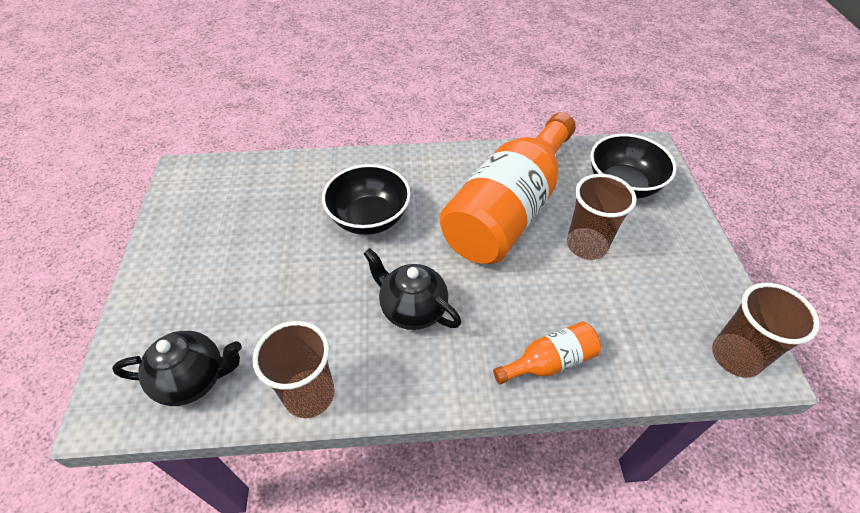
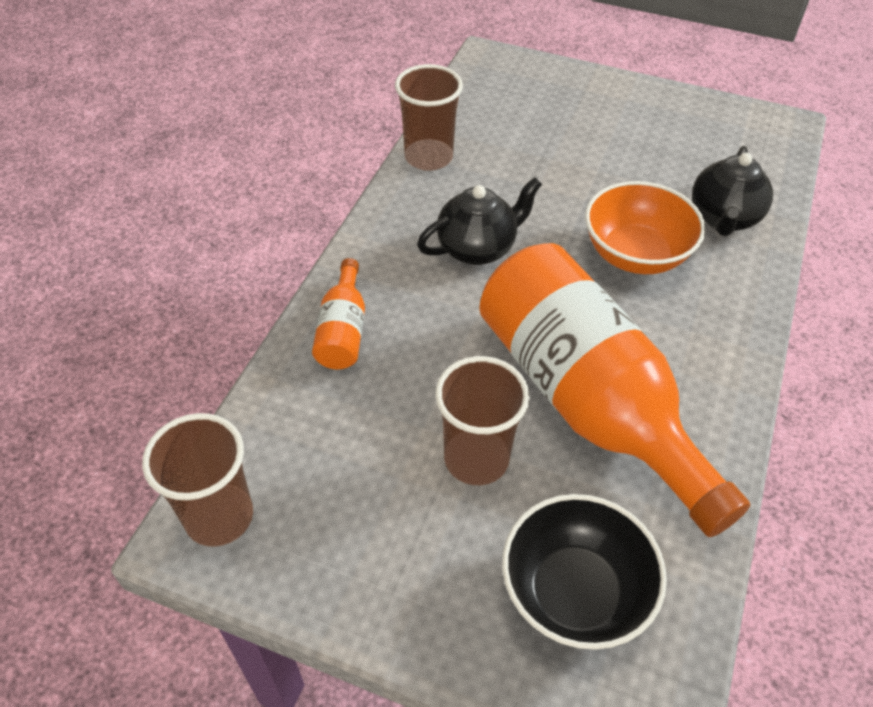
camera: 115 degrees right, 0 degrees up
(193, 379) = (488, 100): black teapot -> black teapot (723, 218)
(369, 218) = (635, 254): black bowl -> orange bowl

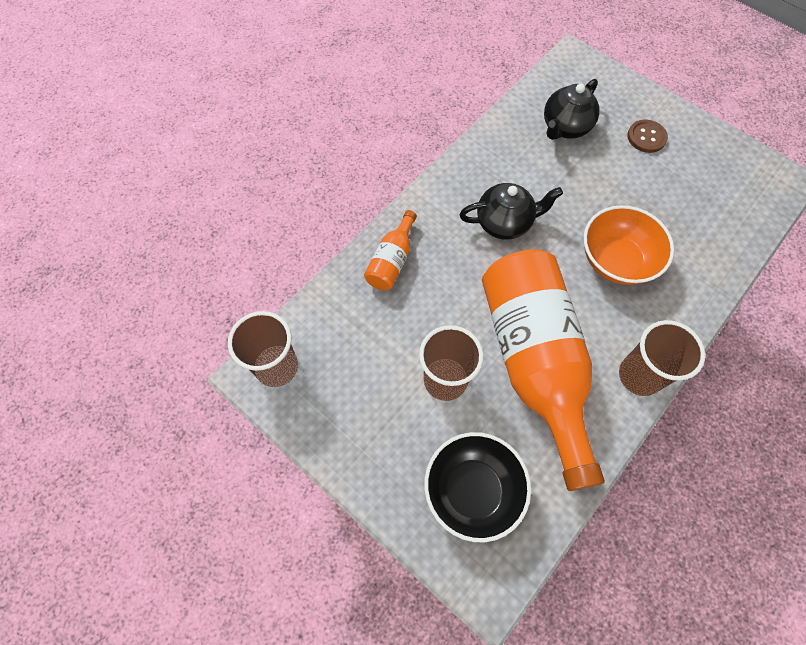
camera: 20 degrees right, 15 degrees up
(428, 157) = (497, 137): brown cup -> brown cup (639, 375)
(609, 117) = (646, 137): none -> brown button
(723, 218) = (696, 249): black teapot -> black teapot (565, 128)

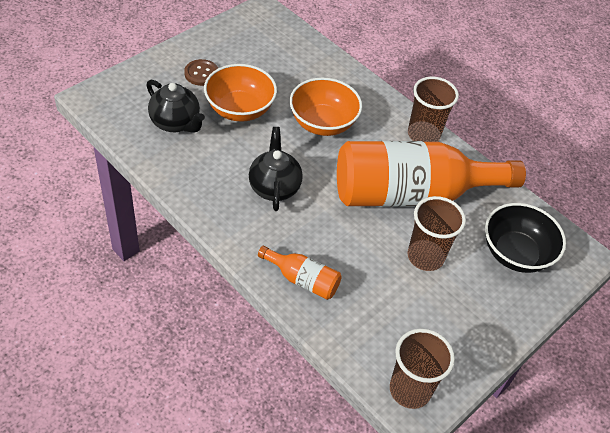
camera: 90 degrees left, 15 degrees down
(606, 178) = (240, 109): none -> orange bowl

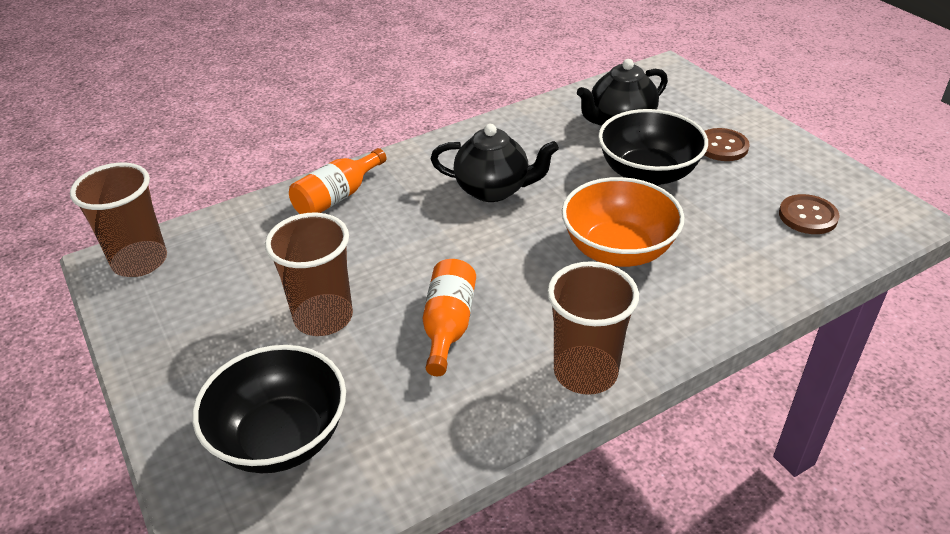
camera: 110 degrees right, 10 degrees down
(240, 109) = (648, 173): orange bowl -> black bowl
(271, 45) = (808, 216): none -> brown button
(411, 194) = (448, 326): orange bottle -> orange bottle, size x0.43

